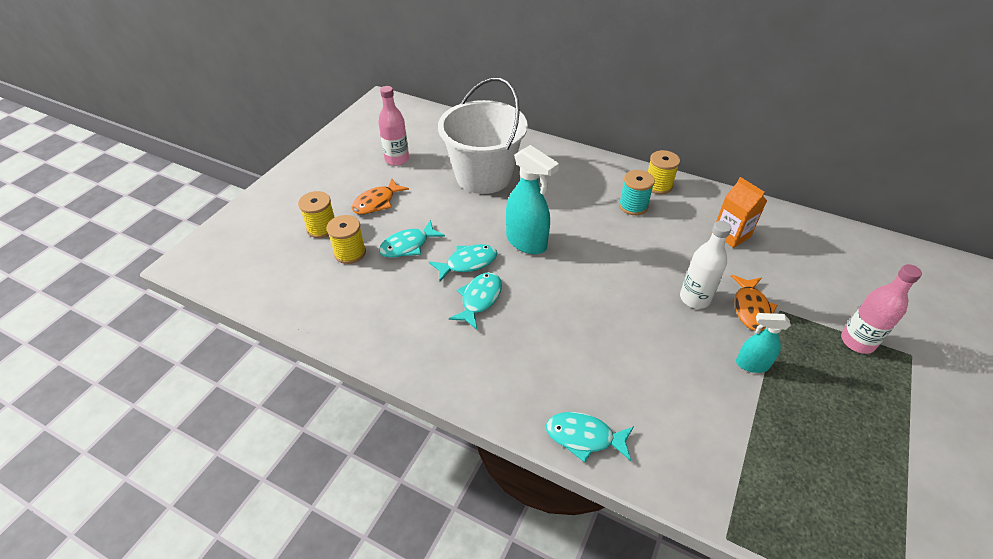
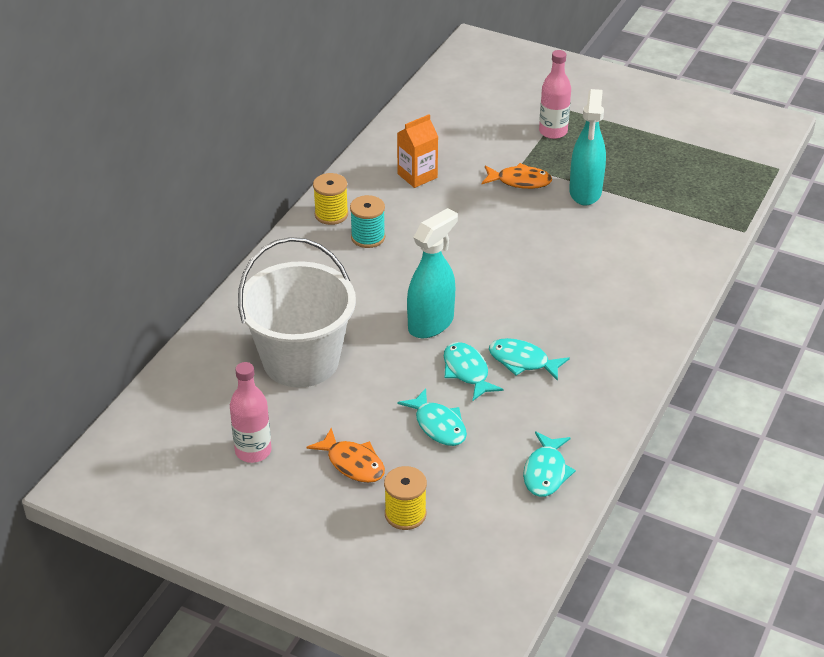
camera: 90 degrees left, 5 degrees down
(350, 253) = (452, 479): yellow spool -> none
(584, 437) = (676, 295): turquoise fish -> turquoise fish (545, 472)
(694, 298) = (509, 212): white bottle -> none
(751, 364) = (585, 192): turquoise spray bottle -> turquoise spray bottle, size x1.70

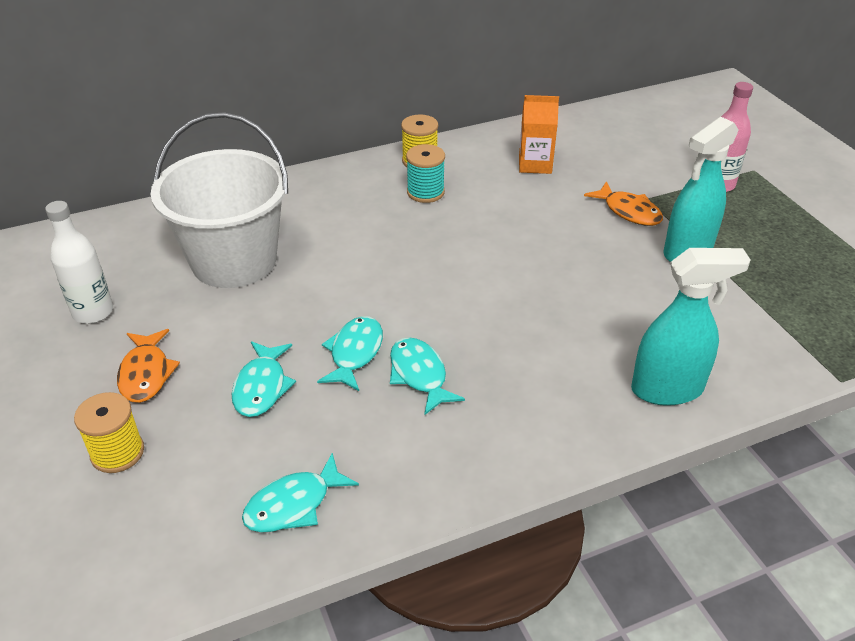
camera: 40 degrees right, 0 degrees up
(253, 451) = (93, 312): pink bottle -> white bottle
(431, 323) = (381, 291): turquoise spray bottle -> turquoise spray bottle (667, 389)

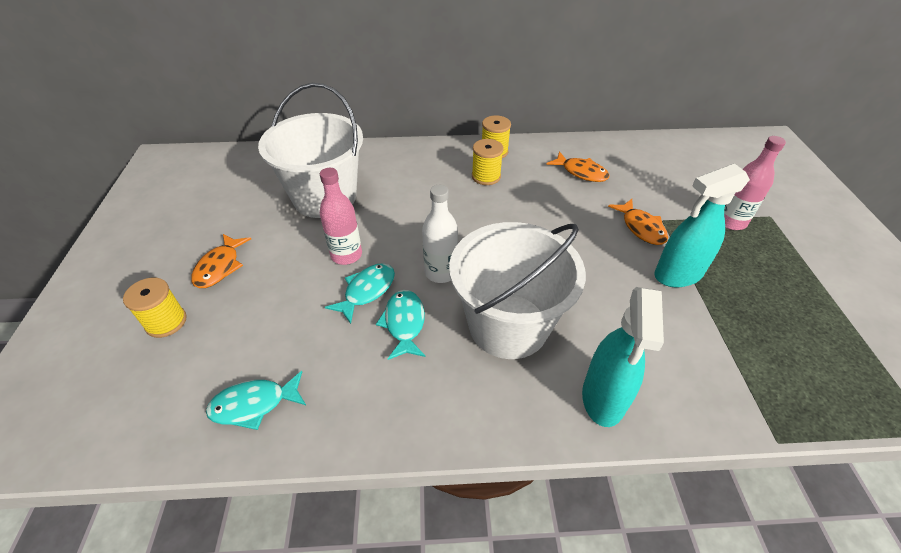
camera: 20 degrees right, 5 degrees up
(93, 312) = (215, 212): white bottle -> white bottle (441, 272)
(261, 387) = (287, 299): turquoise fish -> none
(305, 320) = (346, 255): none -> pink bottle
(425, 192) = (486, 176): turquoise spool -> yellow spool
(535, 164) = (581, 172): orange carton -> orange fish
(536, 346) = (508, 325): none -> white bucket
(667, 389) = (603, 398): turquoise spray bottle -> turquoise spray bottle turned 90 degrees clockwise

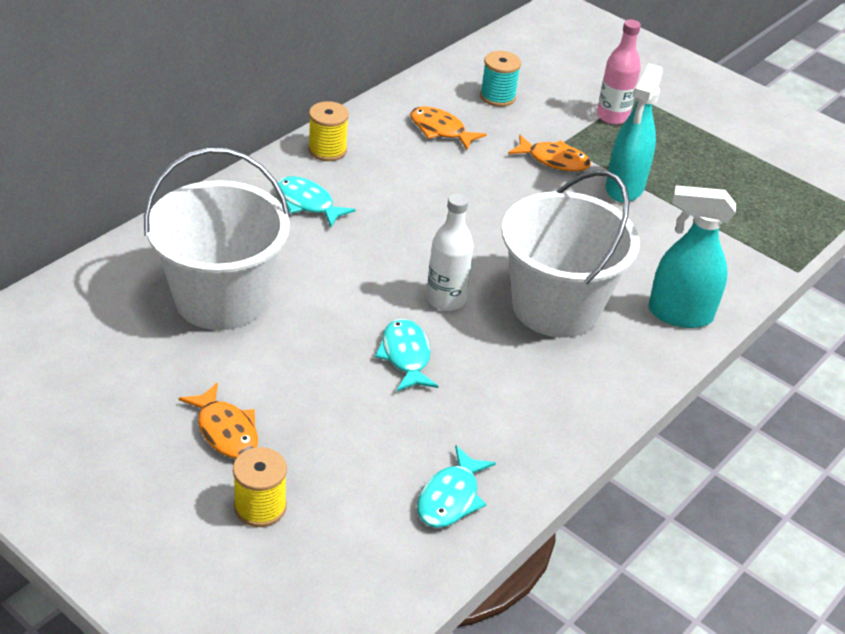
camera: 50 degrees left, 5 degrees down
(346, 255) = (337, 338): pink bottle -> none
(404, 323) = (476, 359): turquoise fish -> turquoise fish (307, 203)
(486, 176) = (357, 183): yellow spool -> none
(581, 172) = (440, 130): orange fish -> orange fish turned 135 degrees counterclockwise
(603, 398) = (679, 314): turquoise spray bottle -> turquoise spray bottle turned 135 degrees clockwise
(650, 170) = (497, 97): none -> turquoise spool

